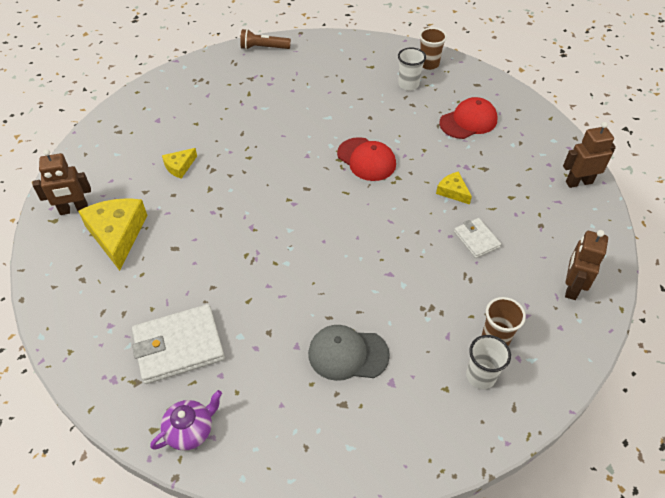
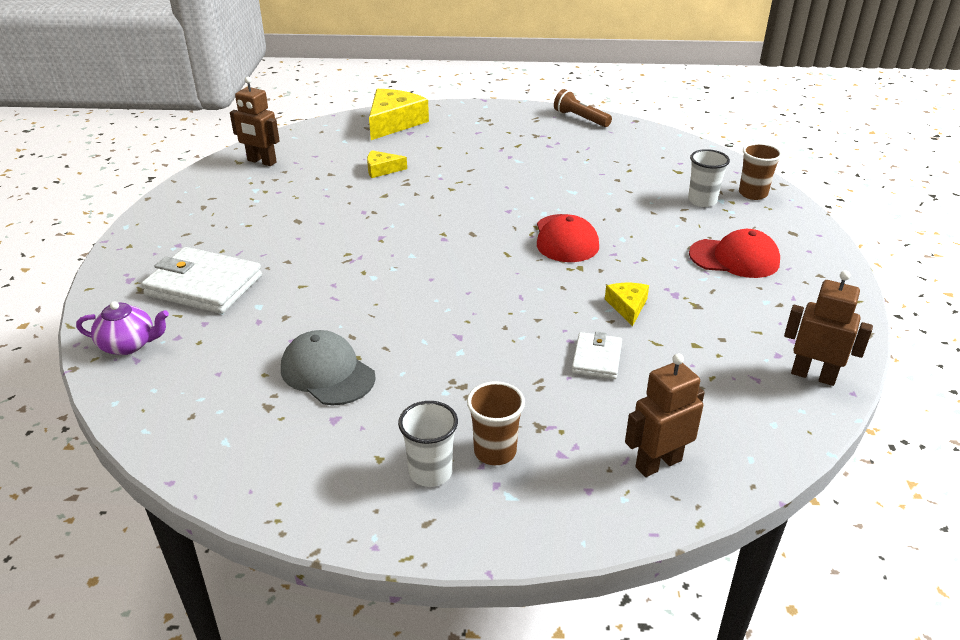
camera: 40 degrees right, 15 degrees down
(117, 234) = (268, 191): yellow cheese -> yellow cheese (394, 122)

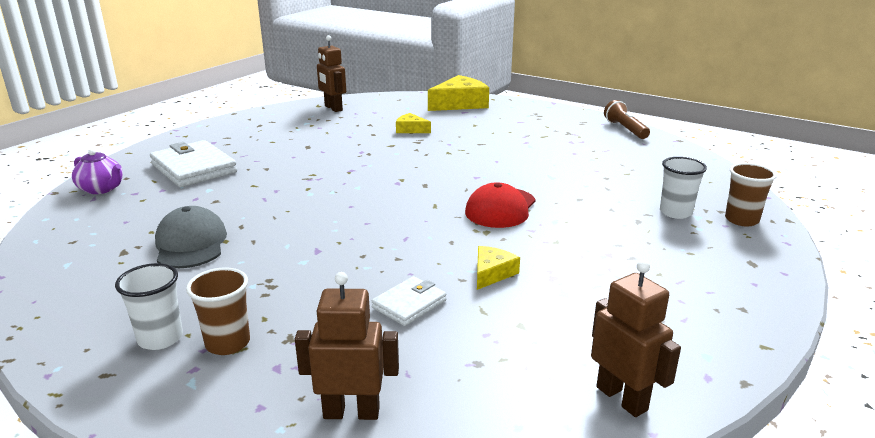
camera: 30 degrees right, 10 degrees down
(734, 258) = (654, 266): red cap -> none

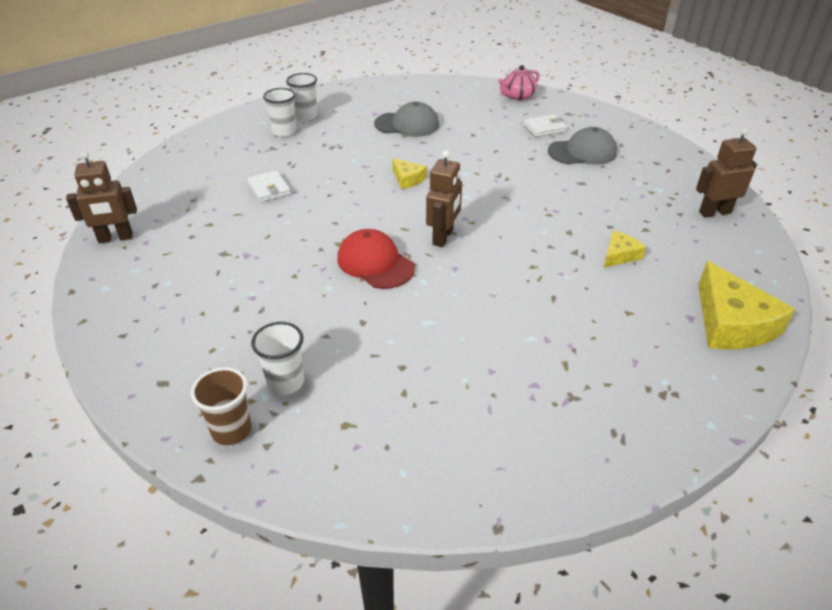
camera: 110 degrees right, 15 degrees up
(102, 189) = (517, 96): purple teapot -> pink teapot
(194, 168) = (544, 128): white wallet -> white wallet, size x0.55
(228, 343) = (284, 131): brown cup -> white cup
(247, 150) = (582, 152): none -> grey cap
(351, 412) = (197, 158): brown robot -> brown robot (443, 237)
(492, 273) = (275, 229): yellow cheese -> yellow cheese (407, 179)
(625, 129) = (570, 476): brown flashlight -> none

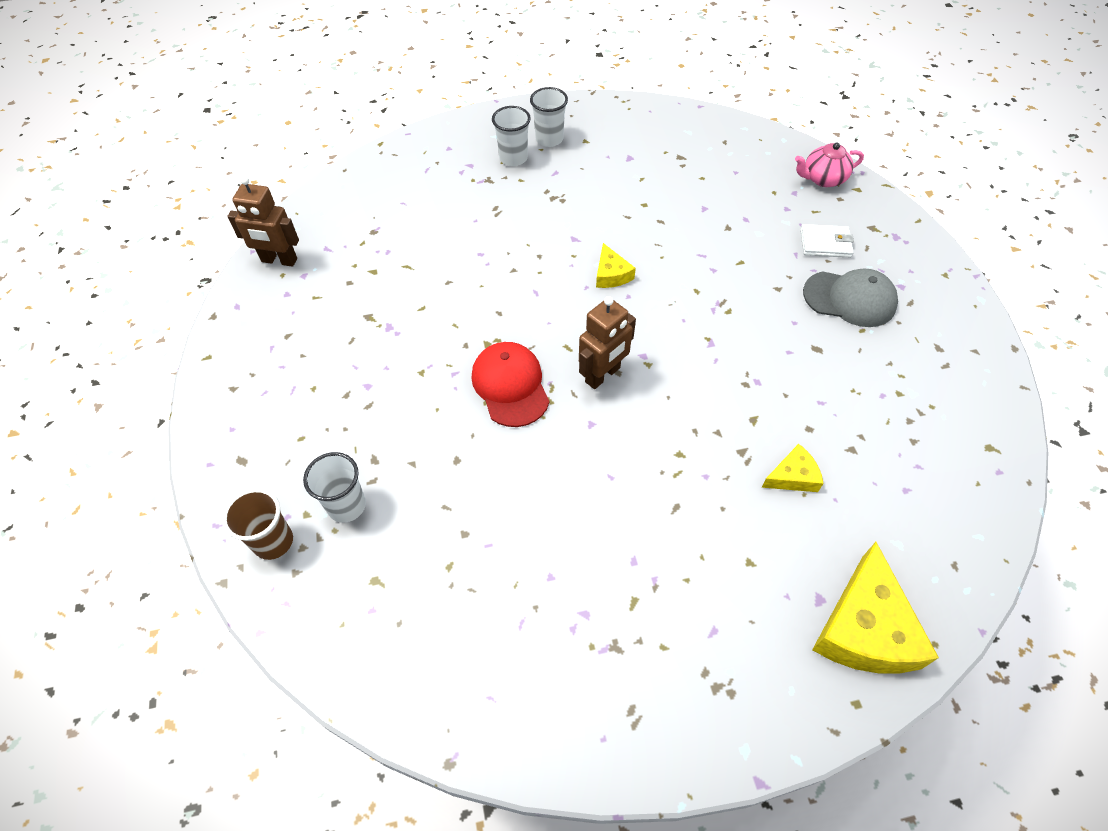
camera: 25 degrees right, 15 degrees up
(269, 189) = (455, 240): white wallet -> none
(407, 124) = (657, 187): grey cap -> none
(714, 212) = (962, 455): brown robot -> none

